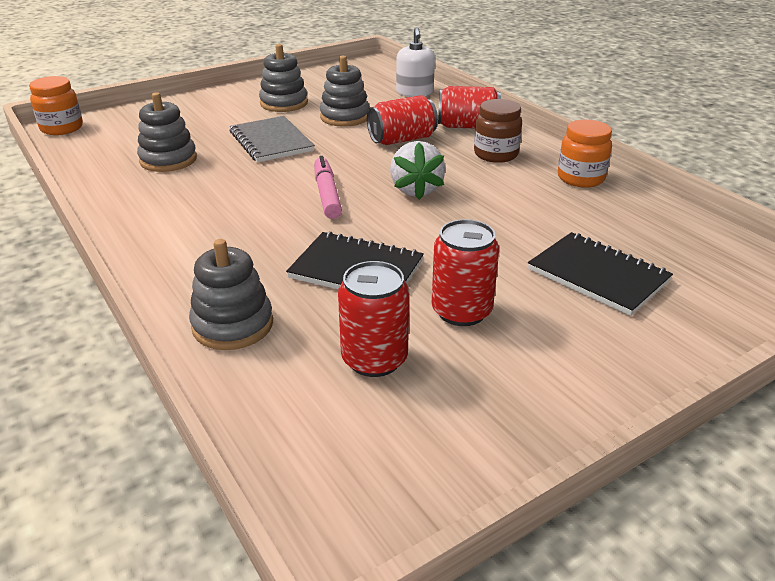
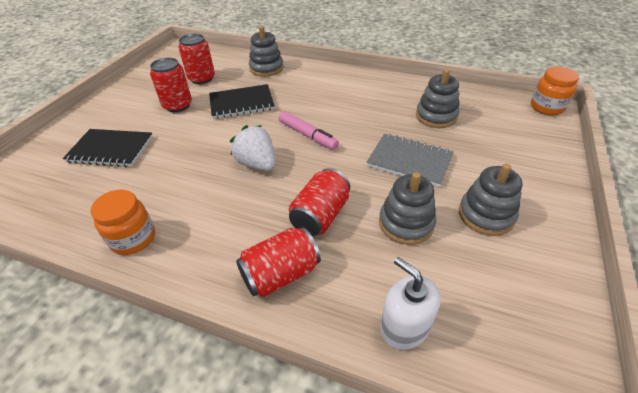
camera: 145 degrees right, 10 degrees up
(496, 154) = (223, 236): brown jar -> none

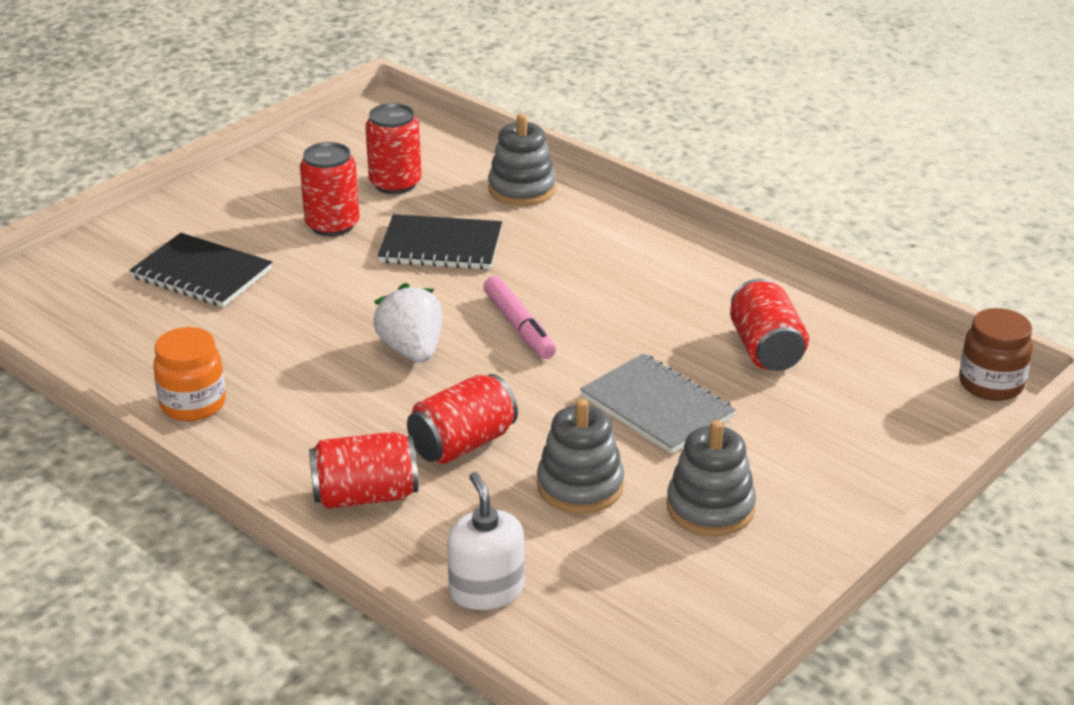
camera: 20 degrees right, 10 degrees down
(436, 116) = (766, 349): grey stacking toy -> red can
(546, 107) = (991, 384): orange jar -> brown jar

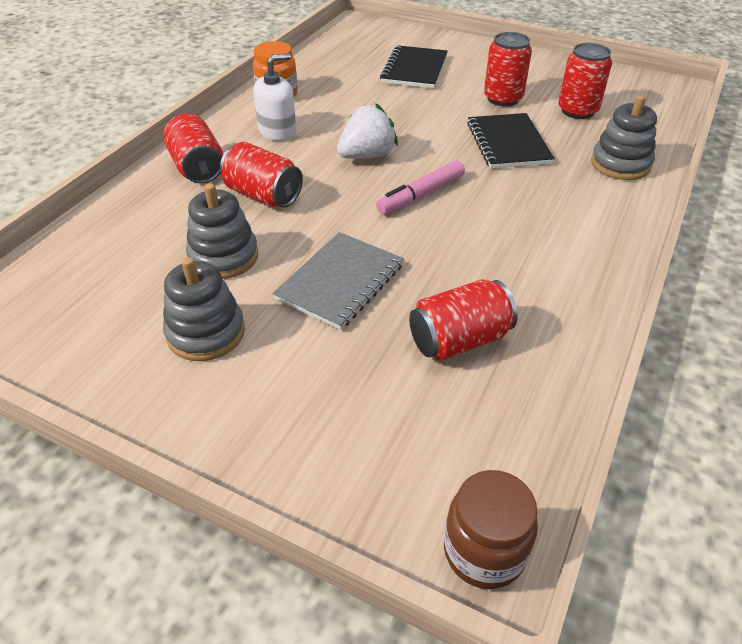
camera: 75 degrees right, 10 degrees up
(486, 590) = (100, 233): white soap dispenser -> white soap dispenser (277, 131)

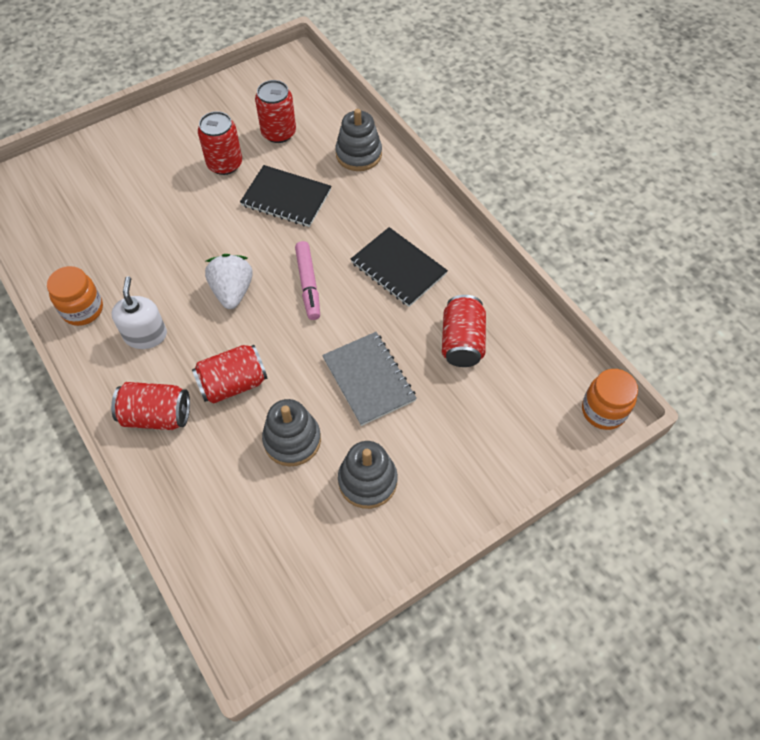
camera: 60 degrees left, 15 degrees up
(414, 69) = (128, 192): black notebook -> black notebook (398, 268)
(484, 551) = (603, 411): brown jar -> orange jar

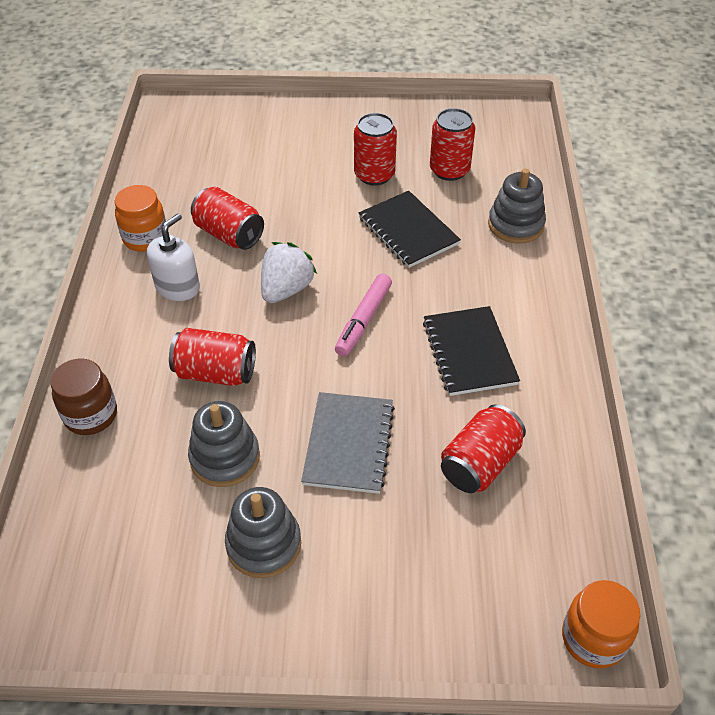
camera: 35 degrees right, 10 degrees down
(156, 416) = (126, 362): red can -> red can (229, 234)
(165, 470) = (91, 415): none -> brown jar

